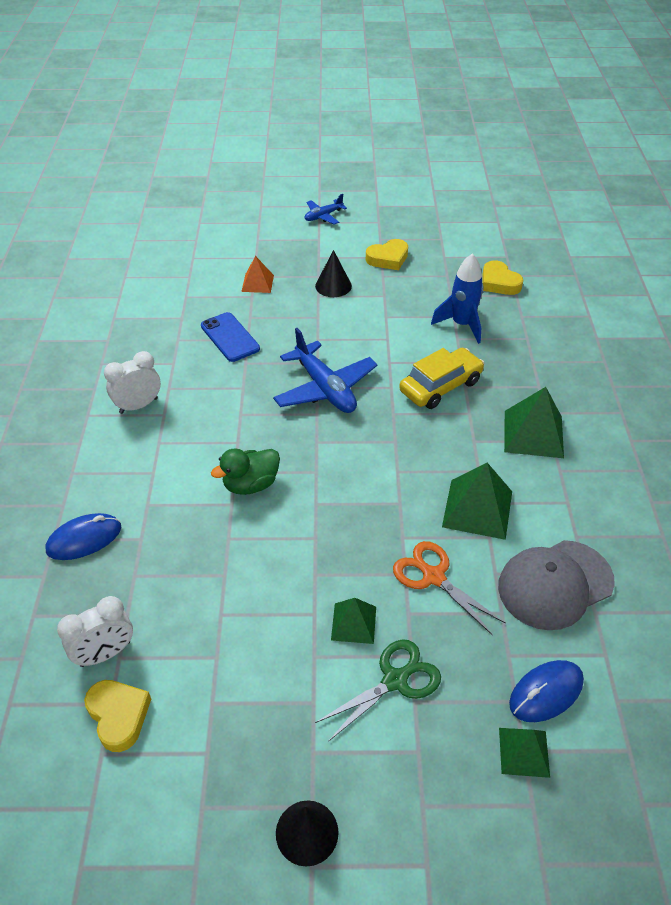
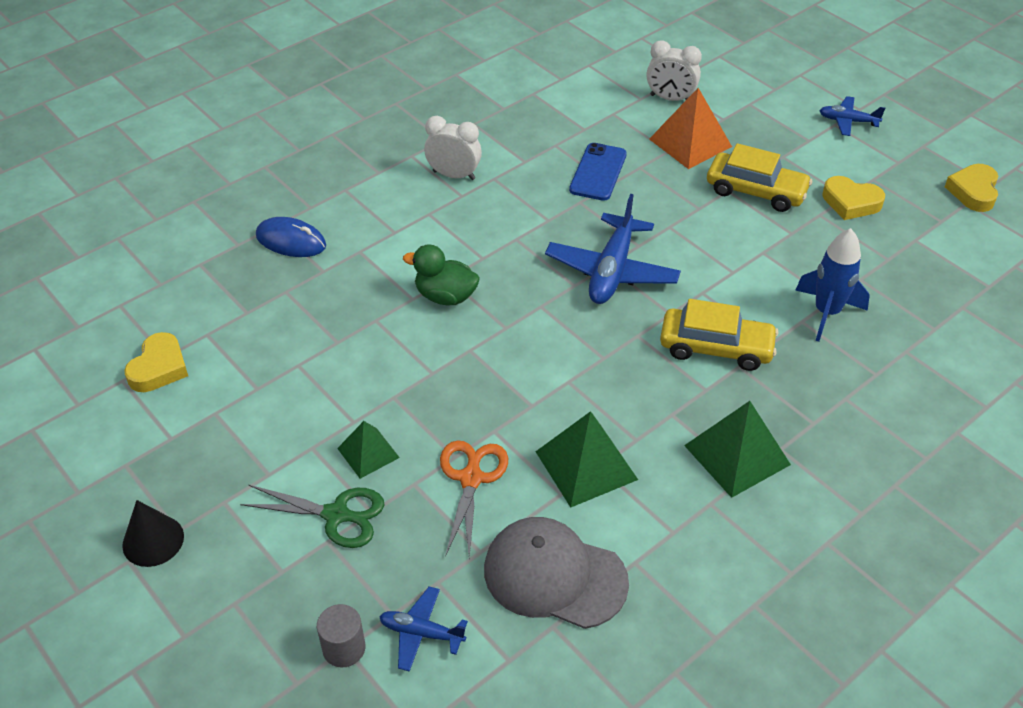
camera: 50 degrees right, 0 degrees up
(105, 653) = (203, 324): white clock -> white clock (670, 98)
(257, 283) = (690, 143): orange pyramid -> orange pyramid, size x1.65
(333, 286) = (756, 191): black cone -> yellow car
(499, 283) = (935, 304): yellow heart -> yellow heart (973, 191)
(523, 752) = (344, 648): green pyramid -> grey cylinder
(546, 692) = (421, 633): blue mouse -> blue plane

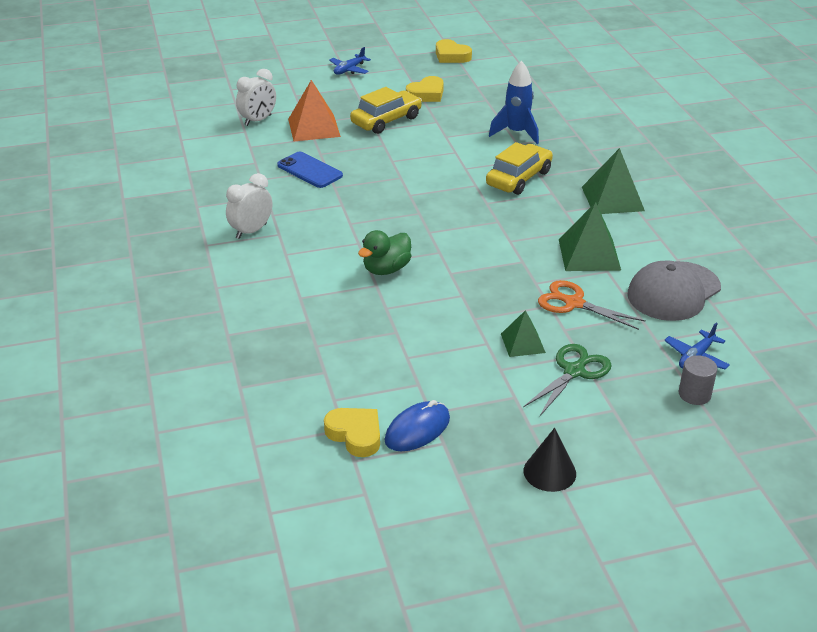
camera: 65 degrees left, 10 degrees down
(291, 241) = (256, 329): blue mouse -> blue mouse (417, 429)
(612, 271) = (417, 194): blue plane -> none

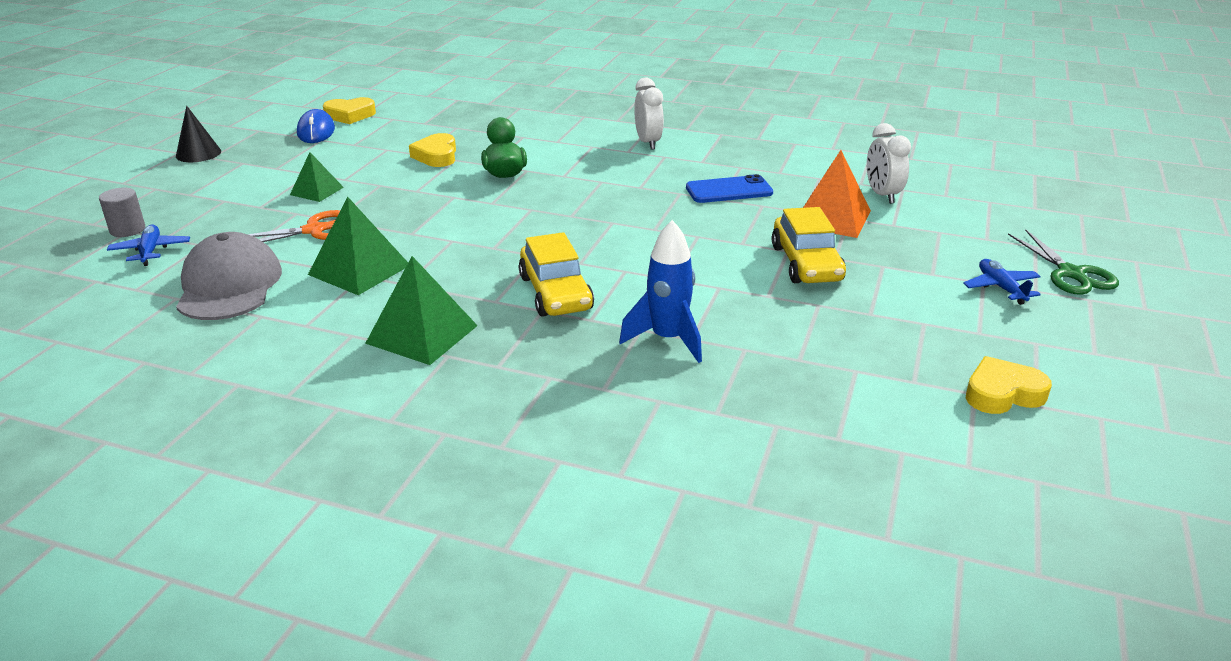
camera: 125 degrees right, 5 degrees down
(426, 94) = (863, 317): yellow heart -> yellow heart (436, 156)
(574, 371) = (250, 197): green scissors -> green scissors (1071, 274)

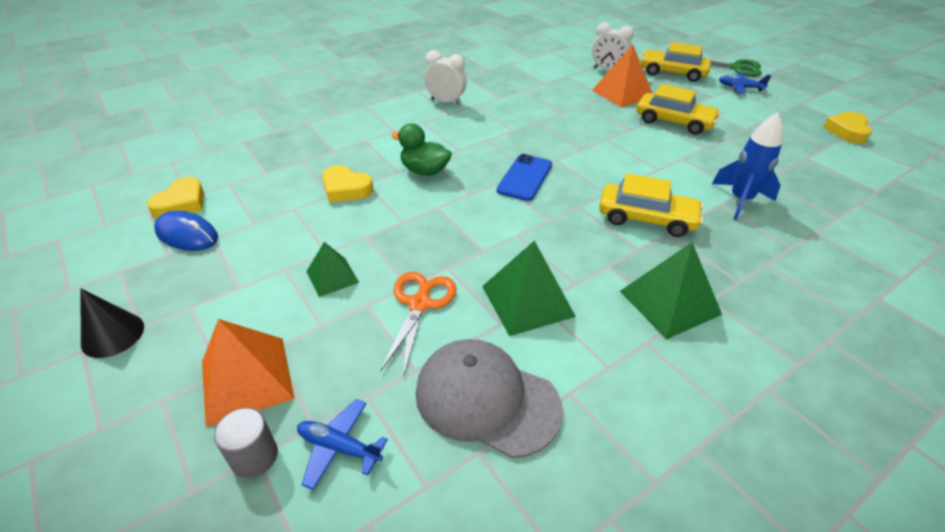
camera: 55 degrees left, 10 degrees up
(189, 203) = (247, 379): none -> orange pyramid
(729, 190) = (553, 105): blue phone -> blue phone (525, 178)
(956, 234) = (672, 73): none -> yellow car

